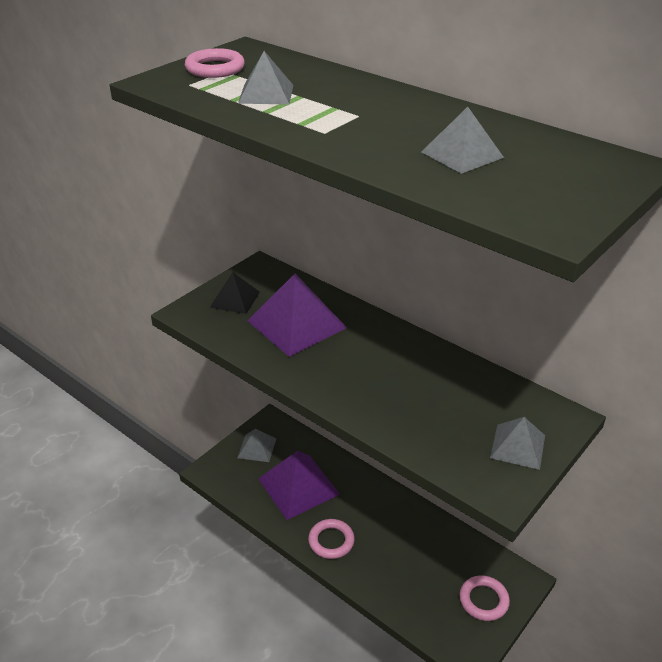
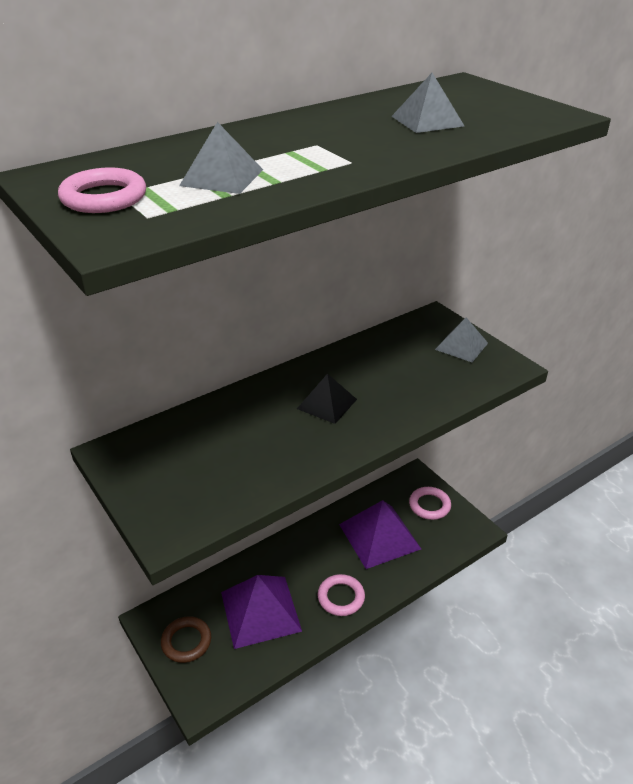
camera: 75 degrees left, 0 degrees up
(235, 299) = (166, 484): black pyramid -> black pyramid (327, 404)
(257, 448) = (186, 642): grey pyramid -> brown ring
(296, 324) = (243, 439): purple pyramid -> purple pyramid (379, 536)

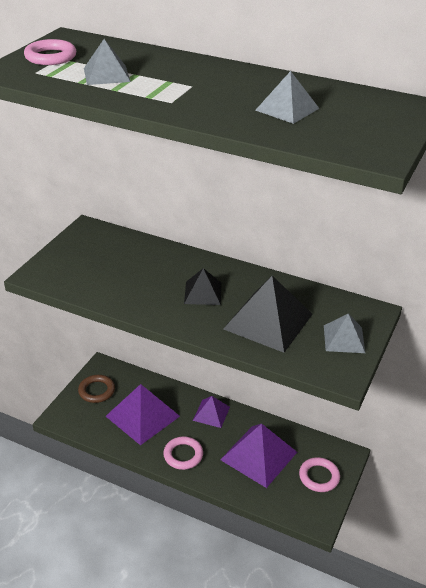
camera: 60 degrees right, 0 degrees up
(300, 548) = (211, 413): none -> purple pyramid
(406, 378) = (268, 321): none -> black pyramid

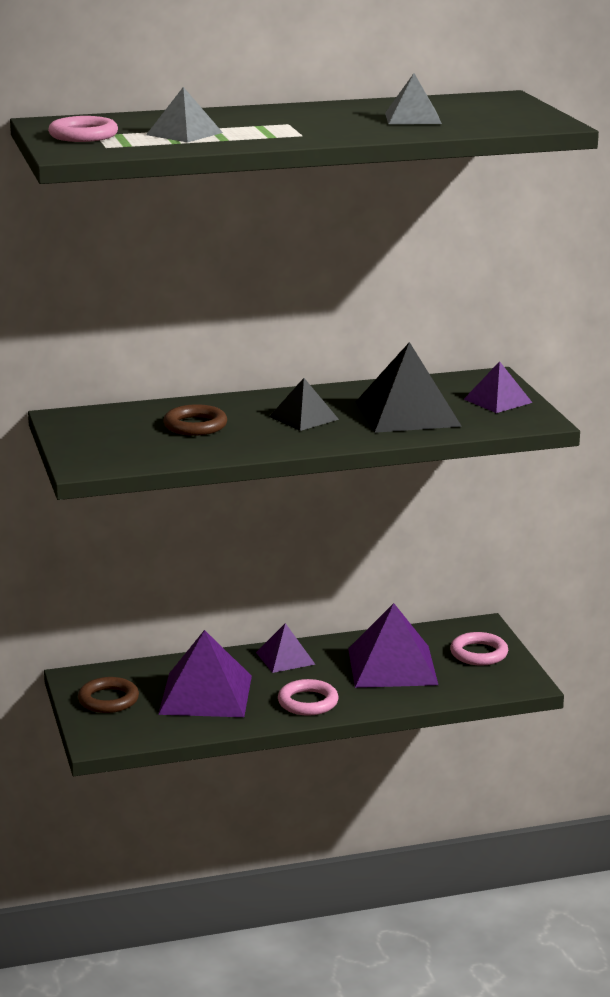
camera: 40 degrees left, 15 degrees down
(137, 269) = (195, 425): none -> brown ring
(344, 339) = (497, 401): grey pyramid -> purple pyramid

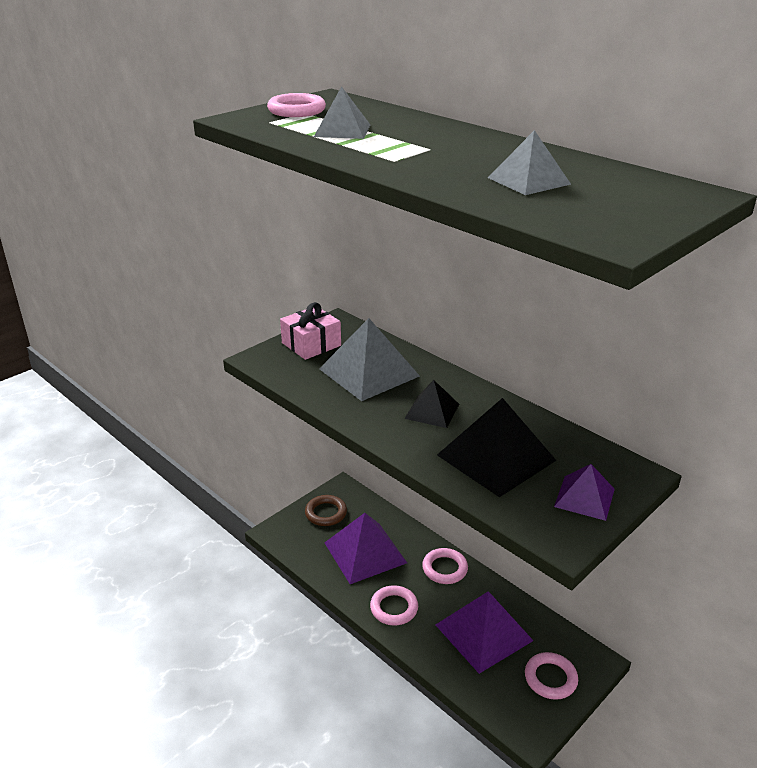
camera: 60 degrees right, 10 degrees up
(95, 437) = (311, 344): none -> pink gift
(195, 425) = (369, 372): brown ring -> grey pyramid
(285, 658) = (444, 569): purple pyramid -> pink ring

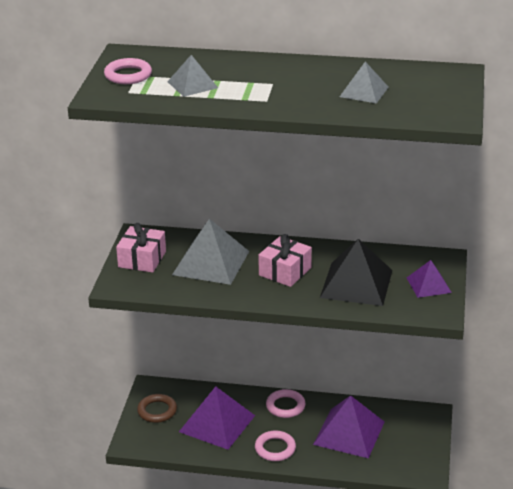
camera: 35 degrees left, 0 degrees up
(432, 411) = (285, 271): black pyramid -> pink gift
(550, 678) = (413, 438): pink ring -> none

